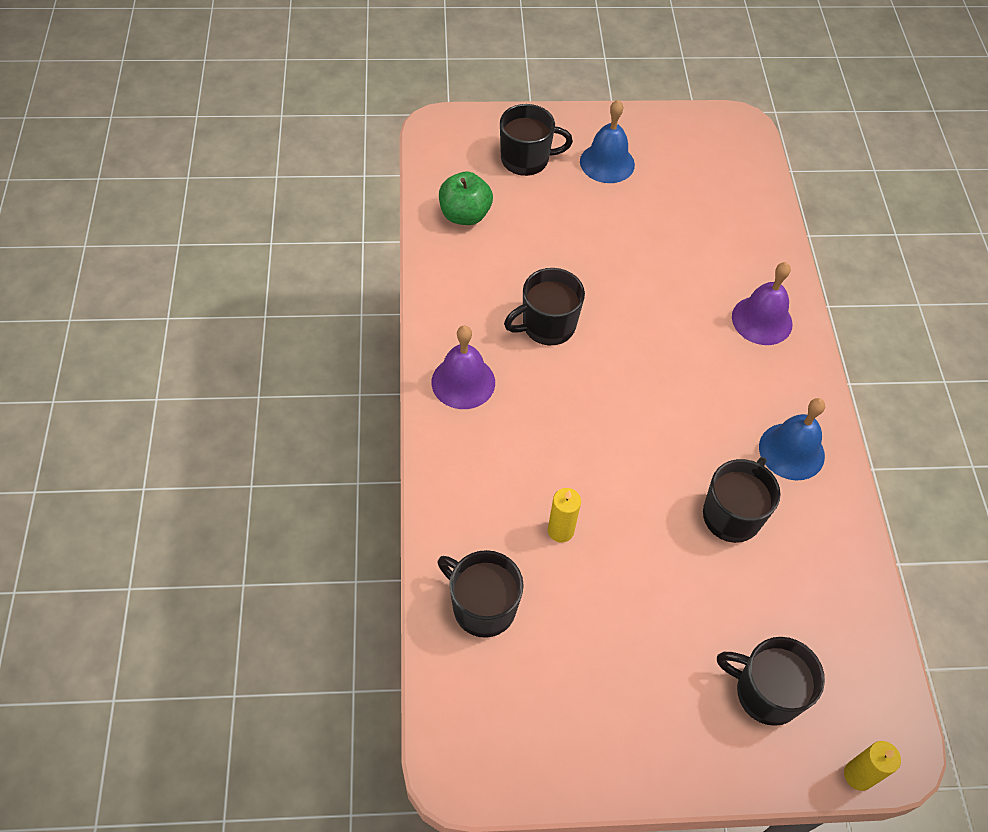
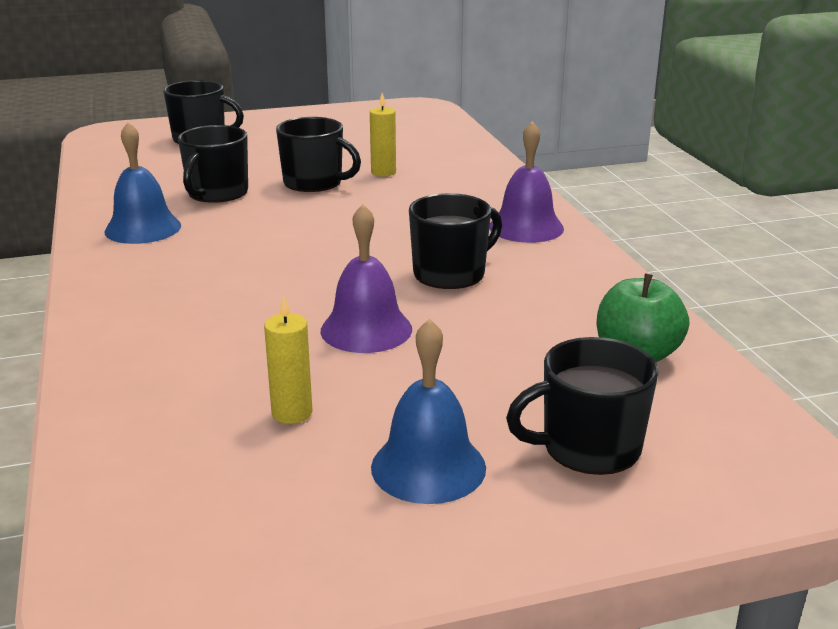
camera: 170 degrees right, 30 degrees down
(482, 606) = (435, 143): black mug -> black mug (314, 182)
(762, 320) = (151, 312): purple bell -> purple bell (366, 329)
(858, 775) = (138, 124): yellow candle -> yellow candle (292, 413)

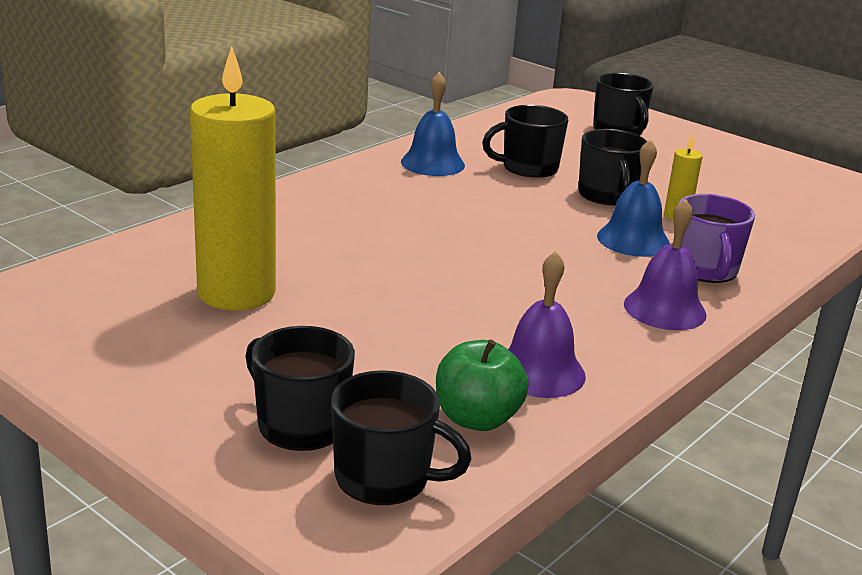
camera: 55 degrees right, 0 degrees up
(292, 413) = (236, 293): yellow candle -> yellow candle, size x2.38
(366, 329) = (380, 287): purple bell -> purple bell (539, 372)
(428, 467) = (213, 361): blue bell -> blue bell (633, 240)
(451, 273) = (520, 296): black mug -> black mug (384, 477)
(479, 193) = (705, 269): none -> purple mug

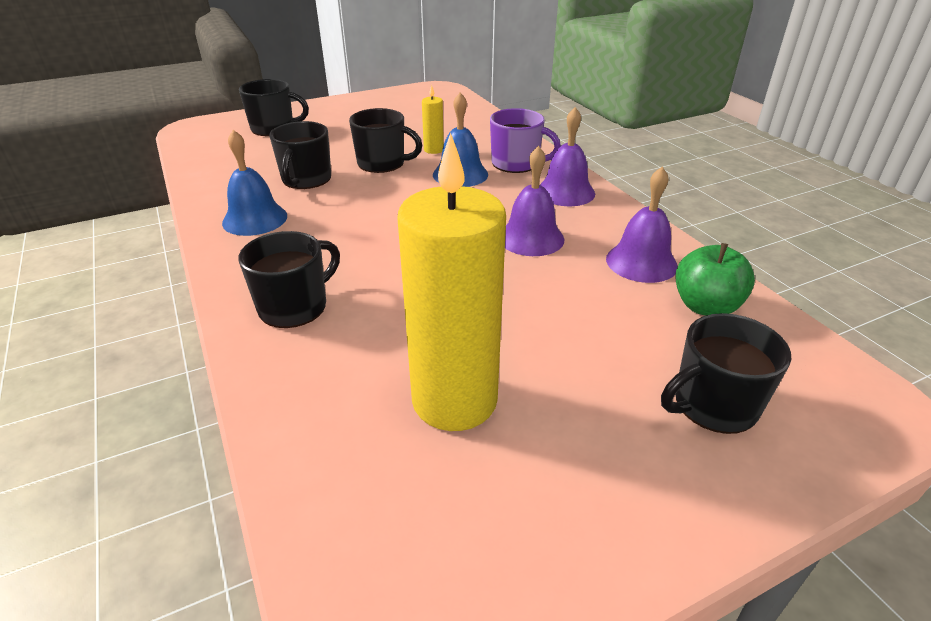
camera: 65 degrees left, 10 degrees up
(384, 477) = (791, 372): black mug -> black mug (294, 306)
(528, 298) = (531, 238): none -> purple bell

